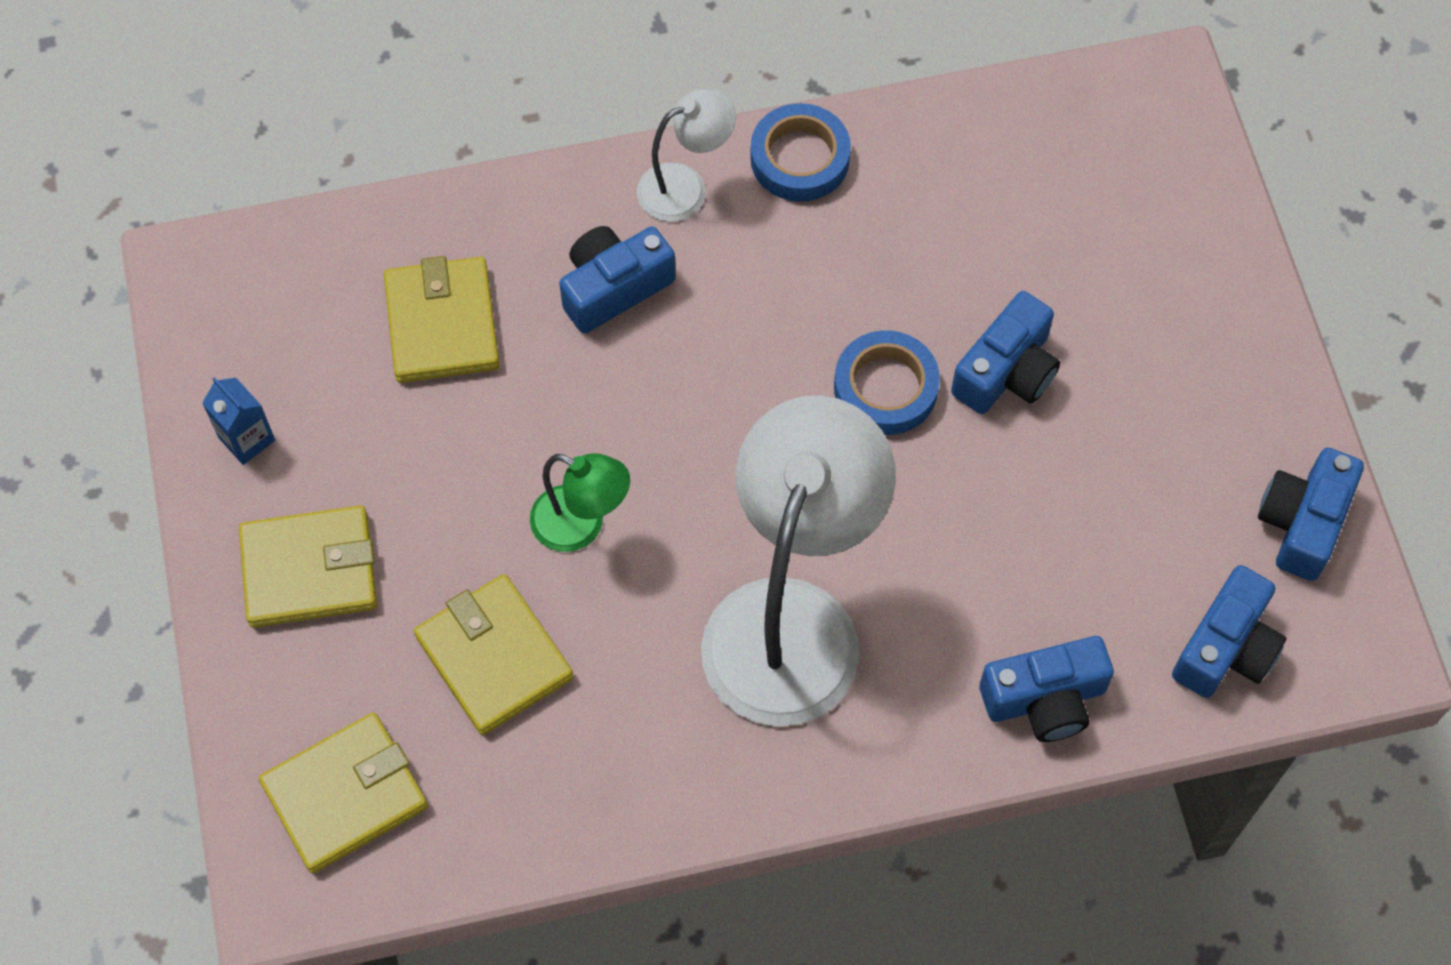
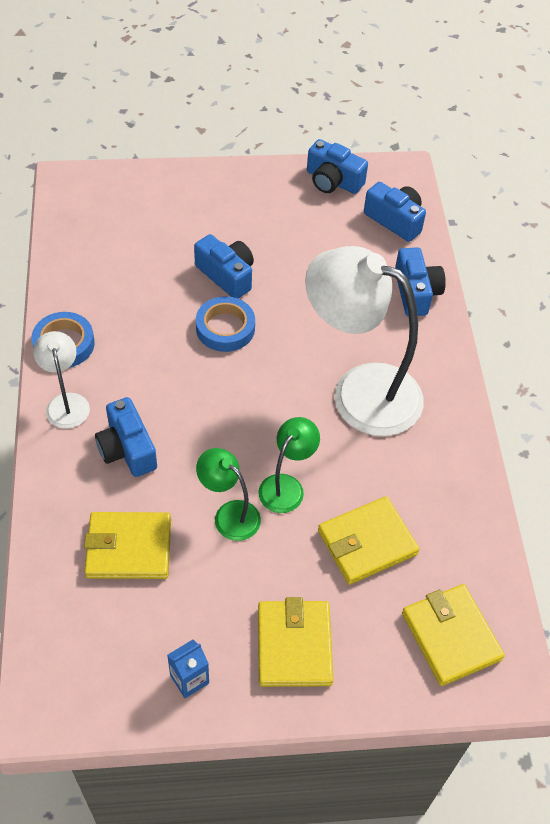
camera: 85 degrees left, 10 degrees down
(518, 450) = (229, 514): none -> green lamp

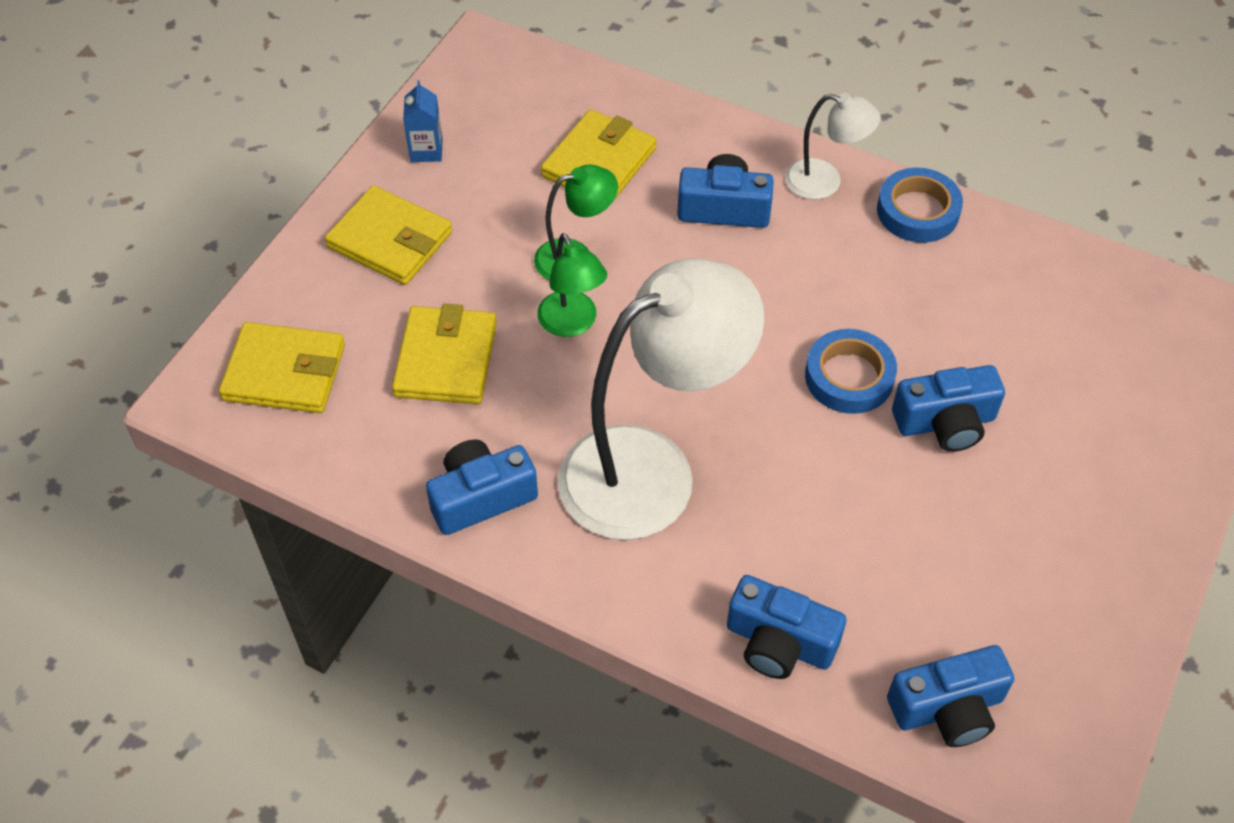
camera: 125 degrees right, 0 degrees up
(333, 181) = (1087, 668): blue camera -> blue camera (481, 497)

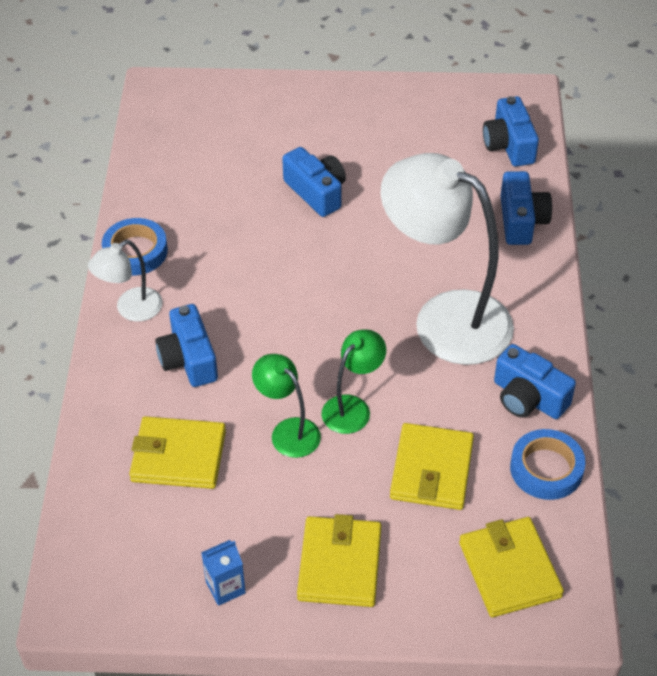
camera: 115 degrees left, 5 degrees down
(446, 359) = (431, 470): yellow wallet -> yellow wallet turned 60 degrees counterclockwise
(825, 182) = (131, 309): white lamp -> white lamp turned 120 degrees counterclockwise
(849, 377) = (308, 245): blue tape -> blue tape (546, 469)
(948, 708) = (509, 145): blue camera -> blue camera turned 150 degrees counterclockwise

